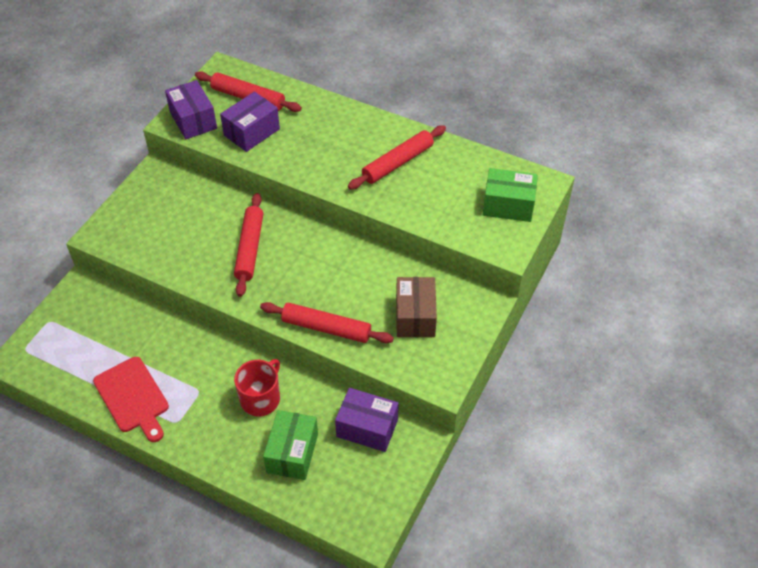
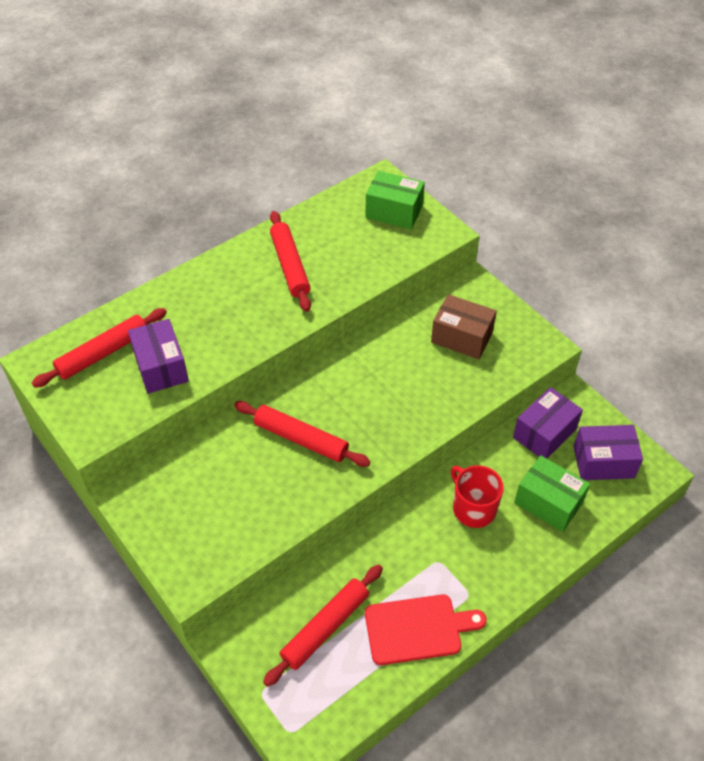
camera: 65 degrees left, 0 degrees up
(193, 120) = (101, 415): purple box -> purple box (603, 462)
(326, 328) = (441, 409): red rolling pin -> red rolling pin (325, 628)
(508, 205) = (394, 212): green box -> green box turned 75 degrees clockwise

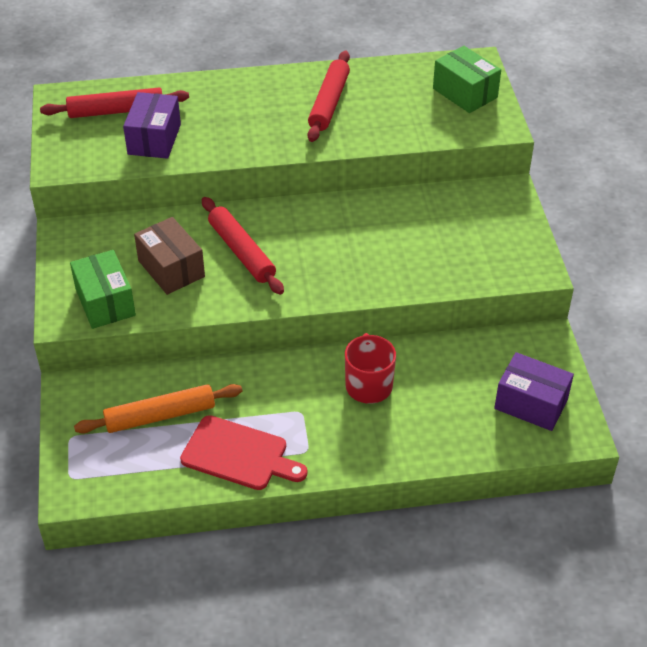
camera: 30 degrees right, 5 degrees down
(325, 628) = (160, 416): red rolling pin -> orange rolling pin
(461, 337) = (459, 231): brown box -> brown box (171, 269)
(544, 433) = (491, 354): purple box -> none
(548, 502) = (445, 412): green box -> green box (105, 302)

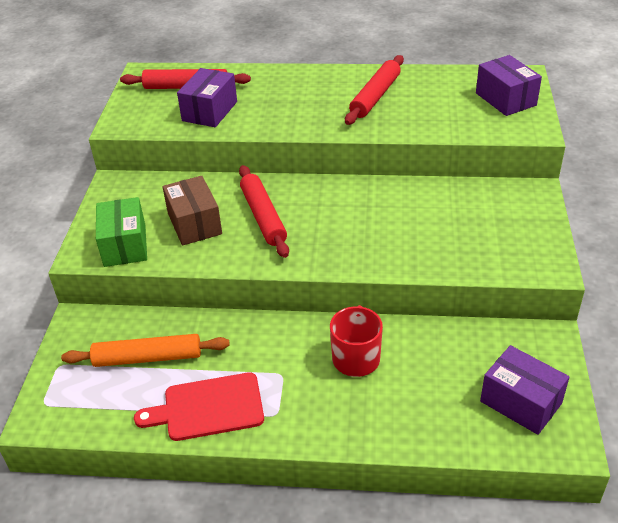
camera: 15 degrees right, 5 degrees down
(239, 455) = (208, 407): red cutting board -> red cutting board turned 135 degrees clockwise
(465, 93) = (505, 99): green box -> purple box

